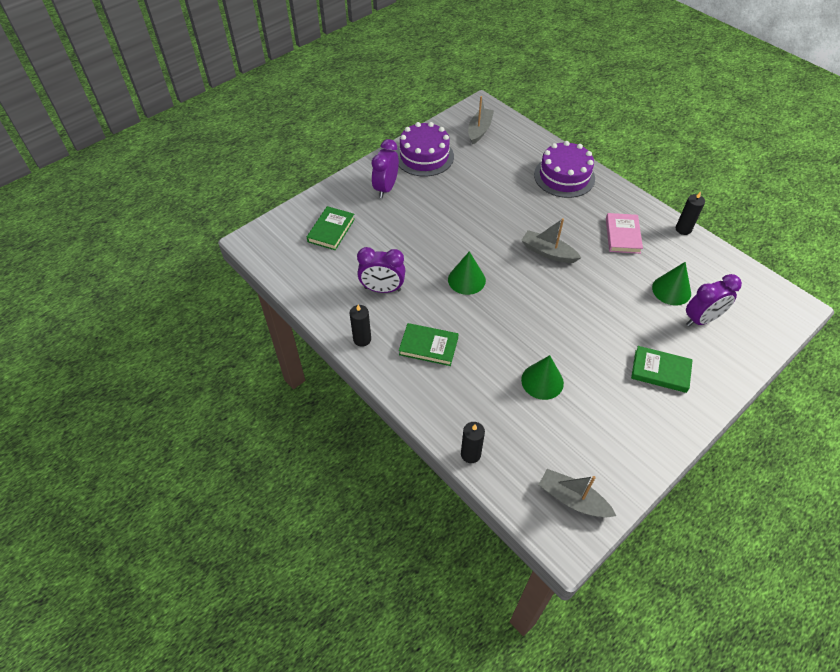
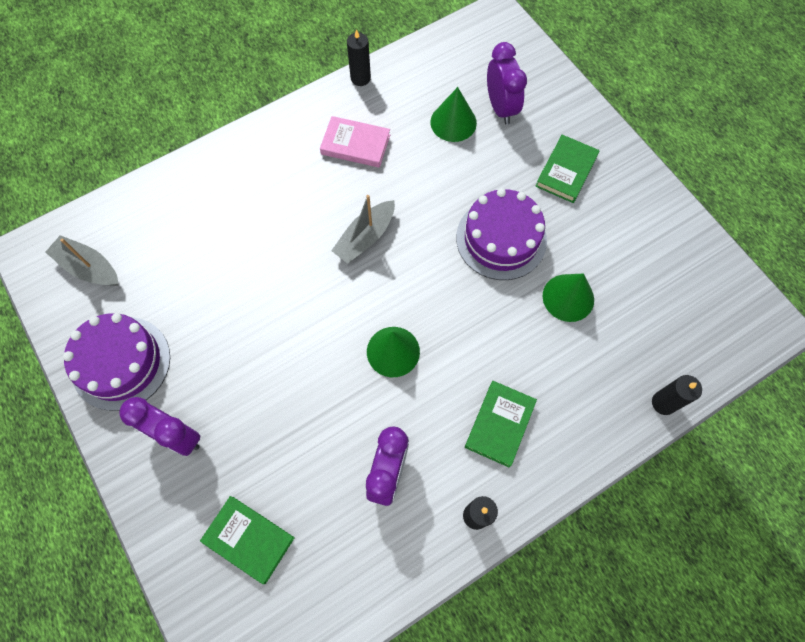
camera: 80 degrees left, 15 degrees up
(564, 176) = (228, 180): purple cake -> purple cake (501, 239)
(572, 499) = (722, 306): grey boat -> none

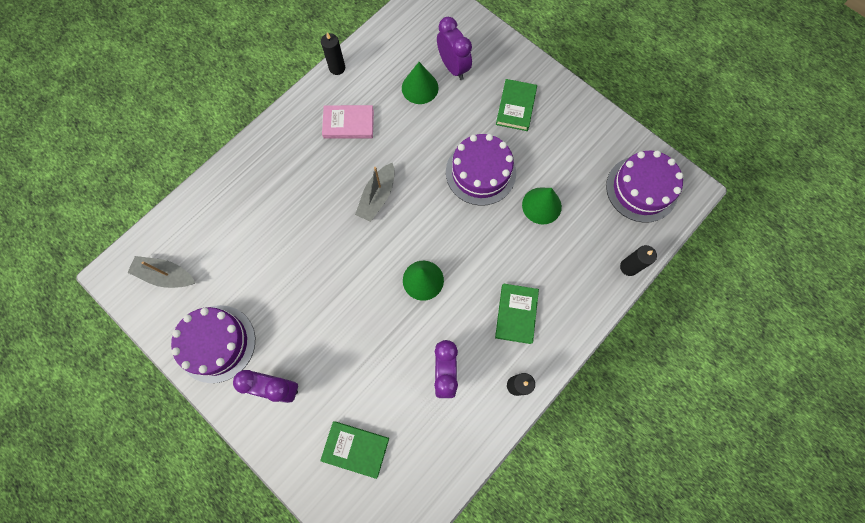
camera: 15 degrees left, 5 degrees up
(704, 308) = (641, 189): none -> purple cake

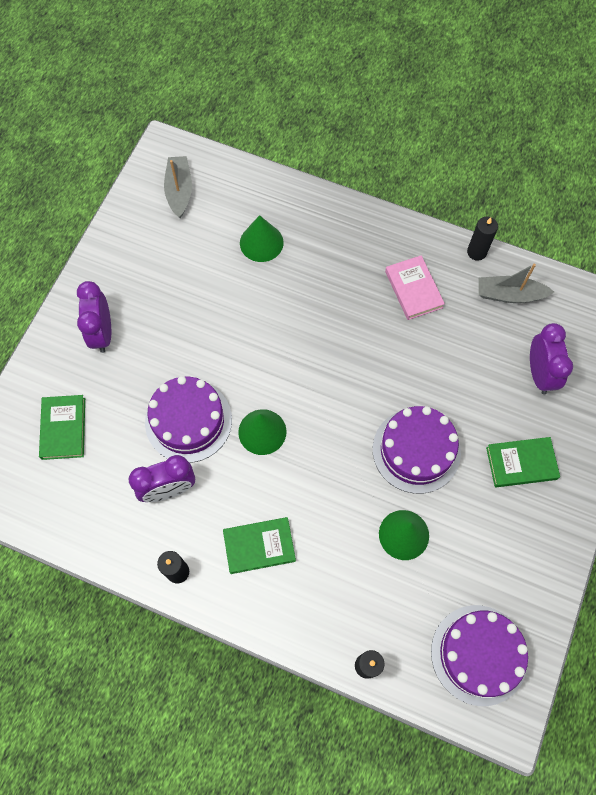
camera: 70 degrees right, 5 degrees down
(216, 343) = (128, 262): purple cake -> purple cake (188, 421)
(377, 197) = (339, 350): grey boat -> grey boat (509, 295)
(420, 87) = (494, 346): green cone -> green cone (261, 242)
(453, 67) = (539, 374): purple clock -> purple clock turned 45 degrees counterclockwise

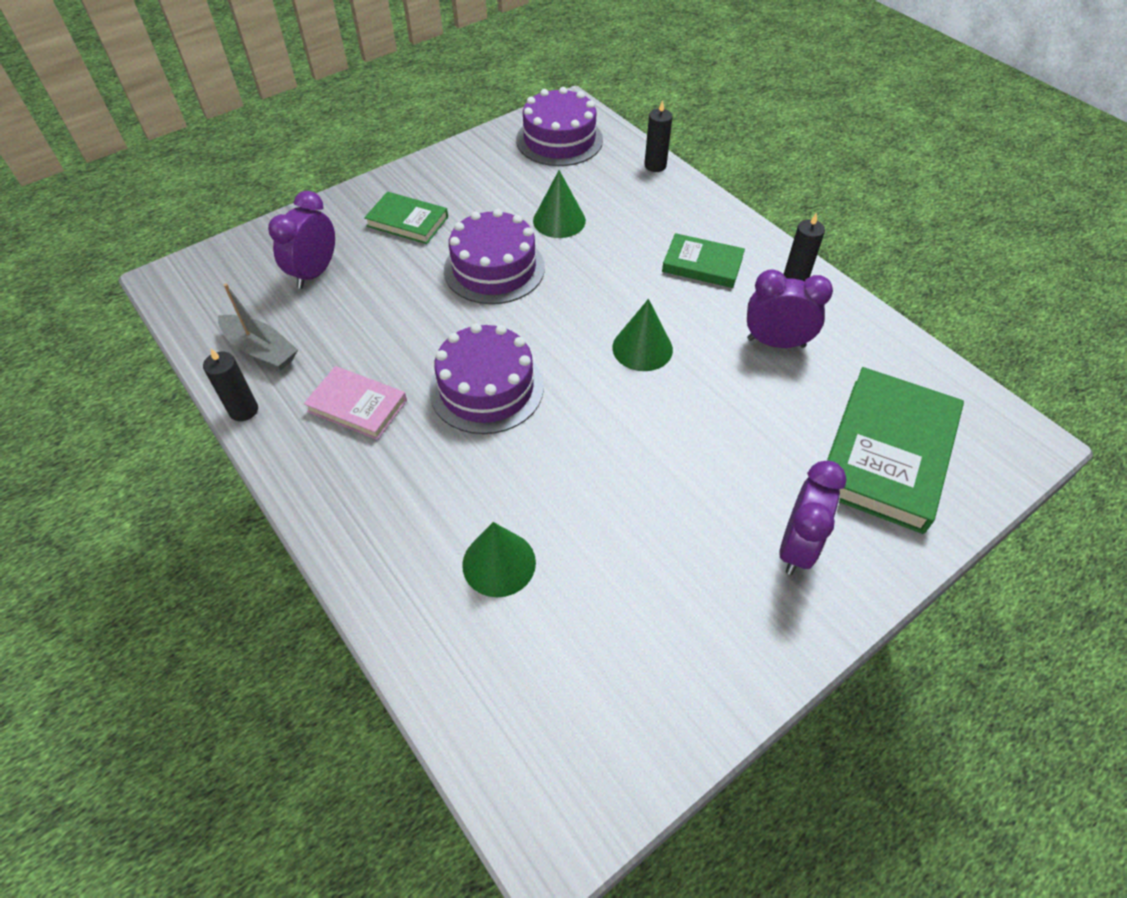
camera: 150 degrees left, 15 degrees down
(63, 428) = (887, 453): green book -> green book, size x1.81
(179, 191) = (572, 725): grey boat -> none
(188, 421) = (723, 394): purple cake -> purple cake (486, 388)
(413, 289) = (357, 406): pink book -> pink book turned 75 degrees counterclockwise

